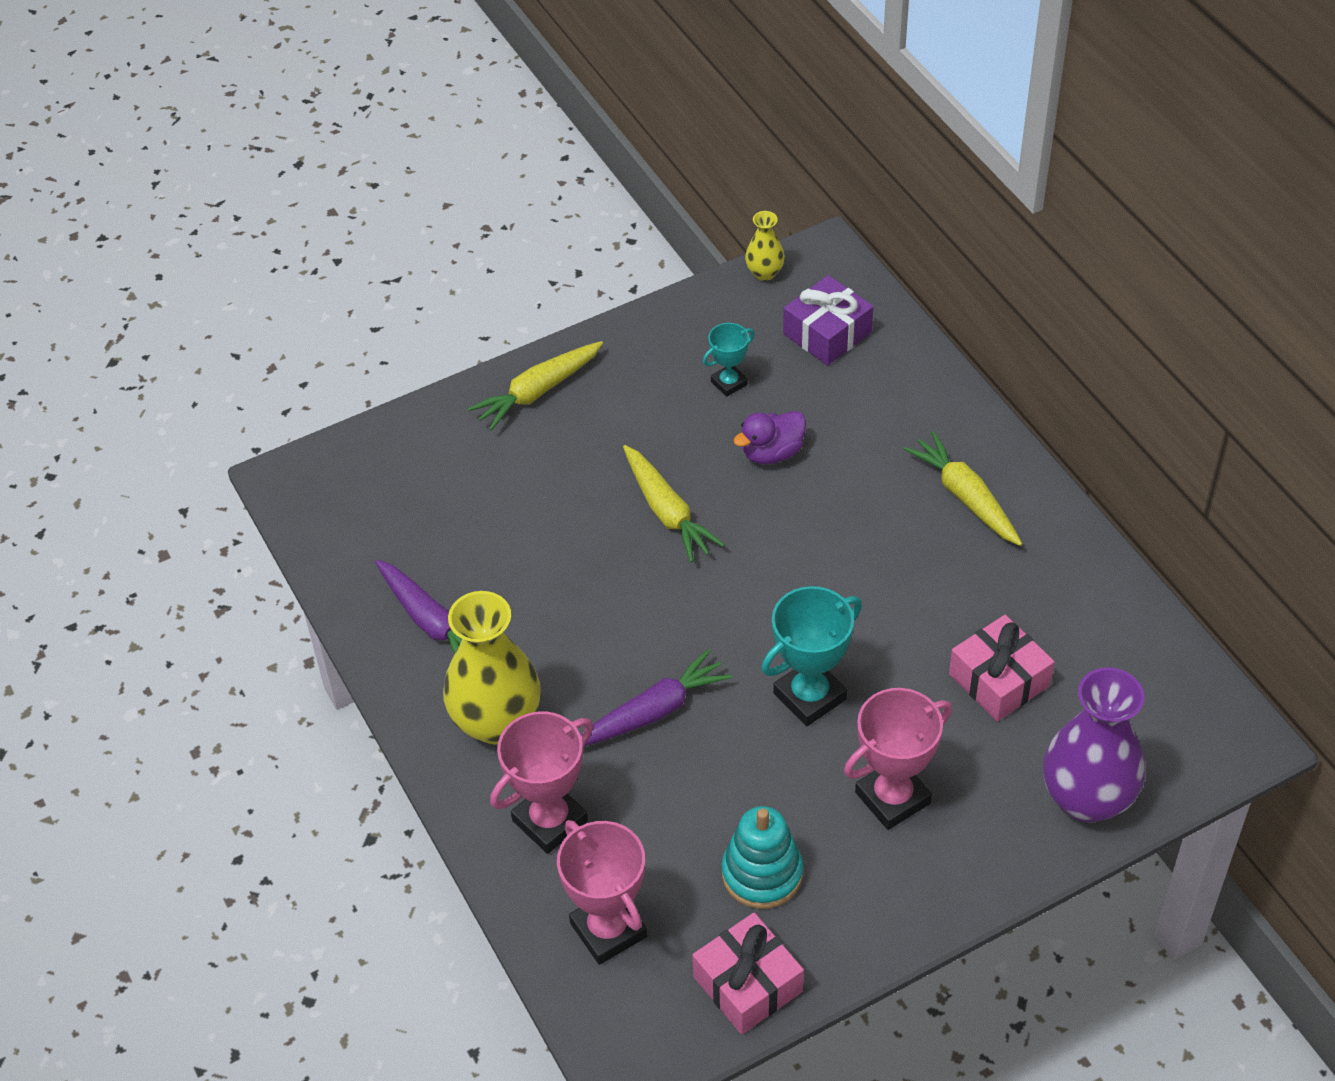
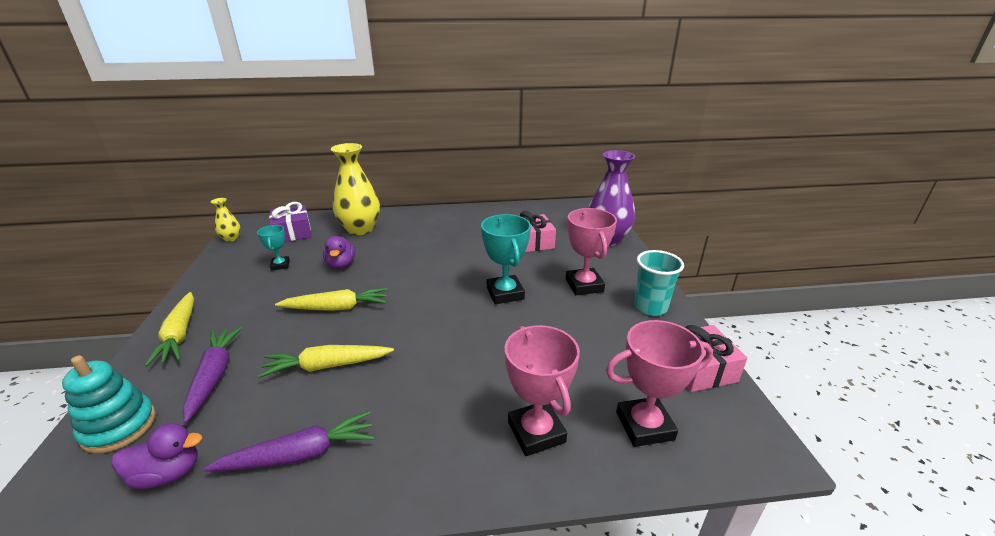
camera: 70 degrees left, 20 degrees down
(370, 535) = (168, 473): none -> purple duck
(496, 722) = (428, 439): yellow vase -> yellow vase (360, 229)
(653, 712) = (475, 353): purple carrot -> purple carrot (214, 376)
(762, 874) = (618, 341): turquoise stacking toy -> turquoise stacking toy (119, 427)
(877, 904) = (650, 307): none -> turquoise cup
(965, 497) = (426, 225): yellow carrot -> yellow carrot (327, 366)

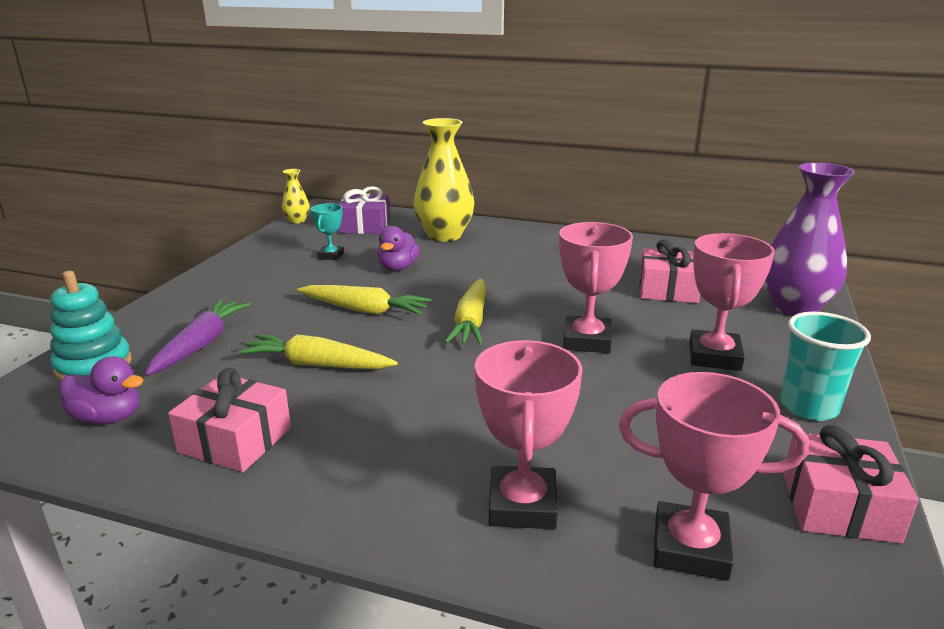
camera: 25 degrees right, 5 degrees down
(180, 334) = (193, 299): yellow carrot -> yellow carrot (471, 322)
(300, 454) = (235, 440): purple carrot -> pink gift
(505, 293) = (586, 340): turquoise trophy -> pink trophy

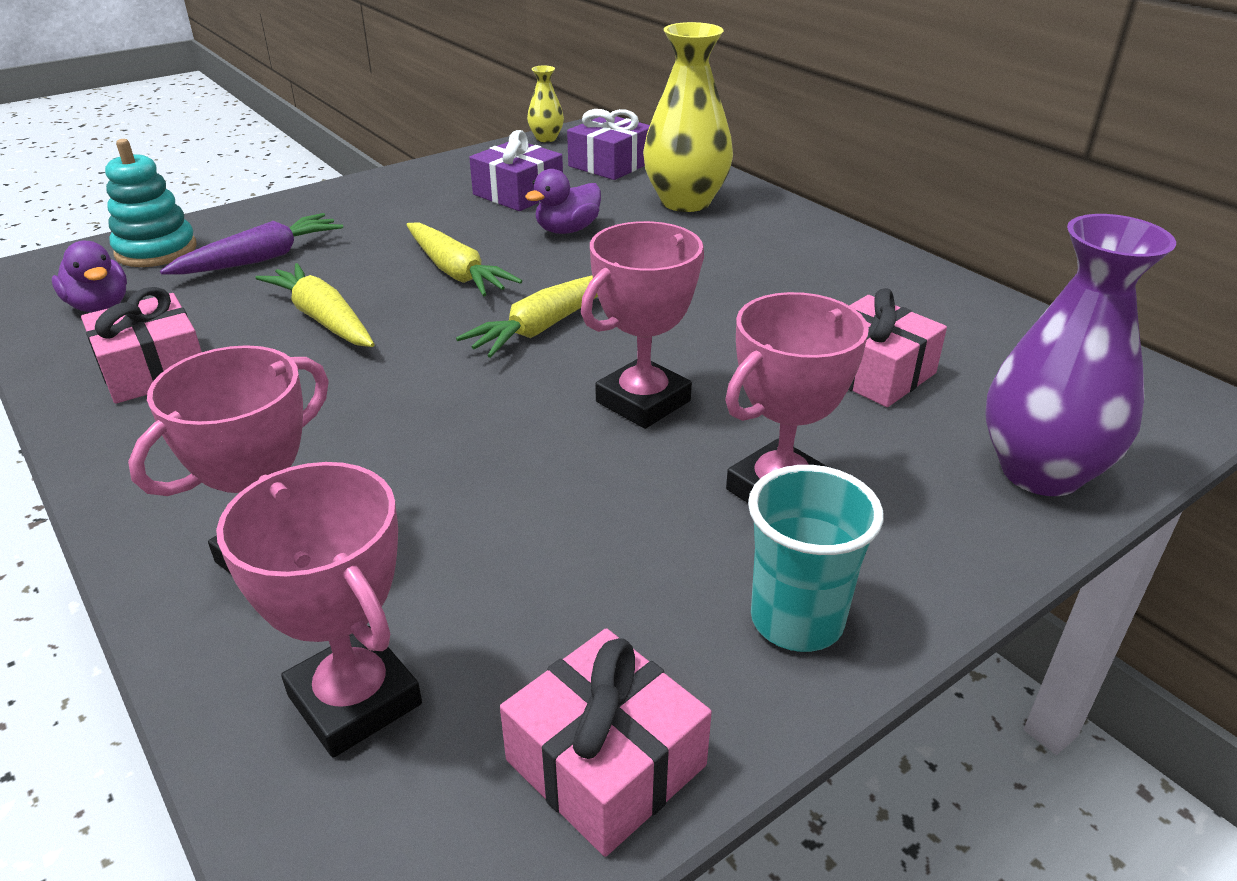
camera: 35 degrees right, 10 degrees up
(331, 256) = (518, 193): turquoise trophy -> purple gift

